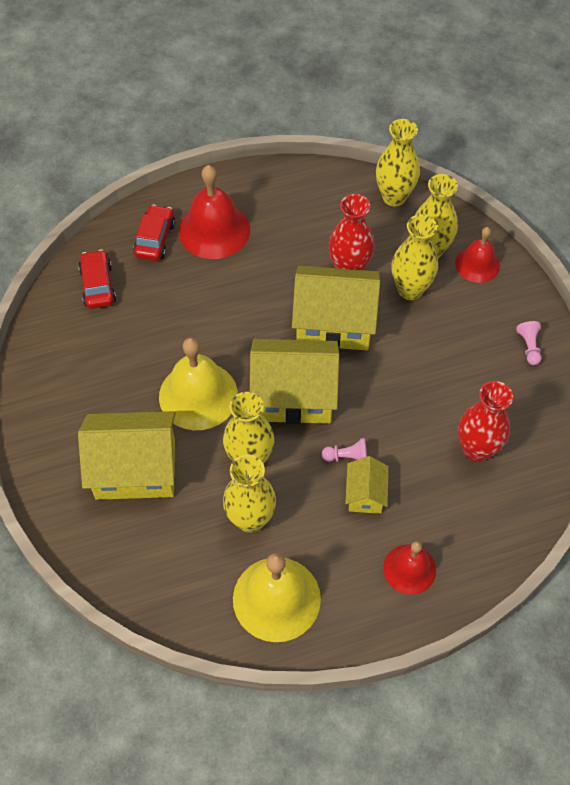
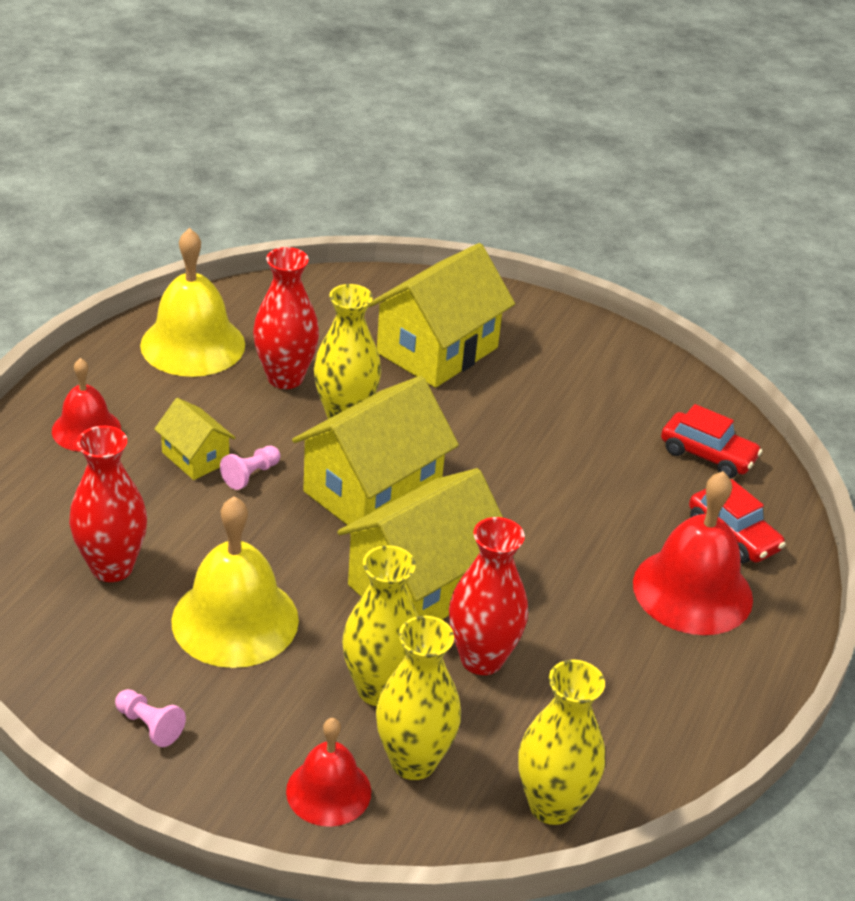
camera: 130 degrees right, 20 degrees down
(198, 395) = (466, 432): yellow bell -> yellow bell (235, 620)
(250, 519) = (285, 378): yellow vase -> red vase

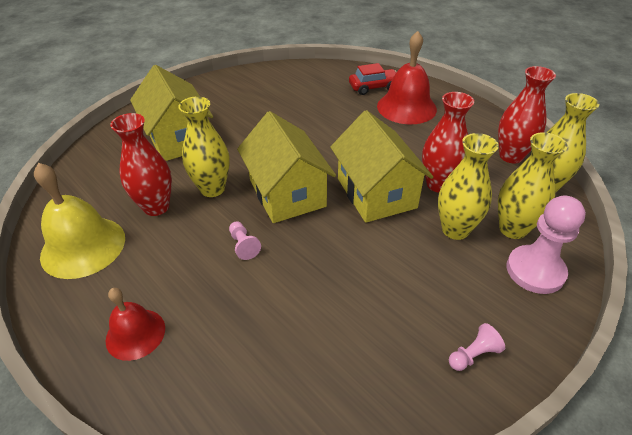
camera: 65 degrees left, 5 degrees up
(112, 567) = (305, 347): red vase -> red vase (511, 156)
(195, 457) = (209, 271): yellow house -> none
(235, 620) = (381, 284): yellow bell -> none
(328, 791) = (535, 271): red bell -> pink pawn
(707, 455) = (316, 79): red car -> none

